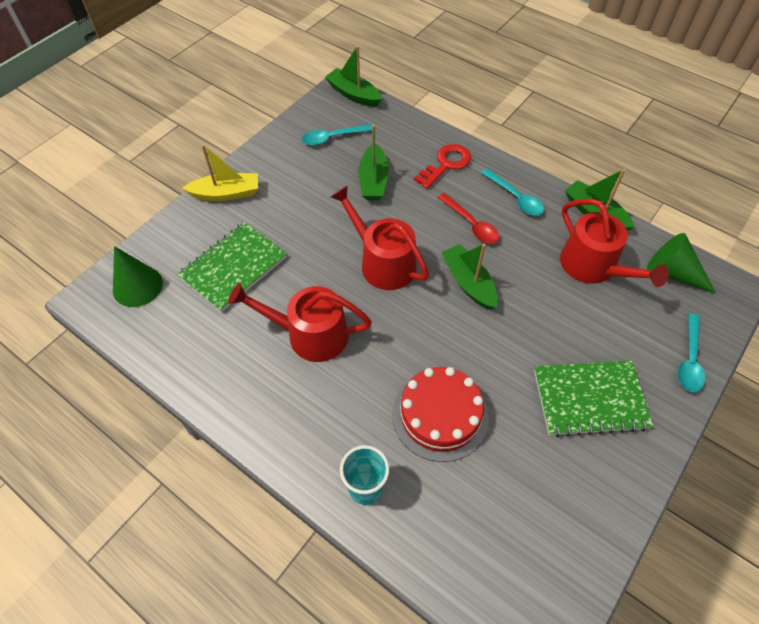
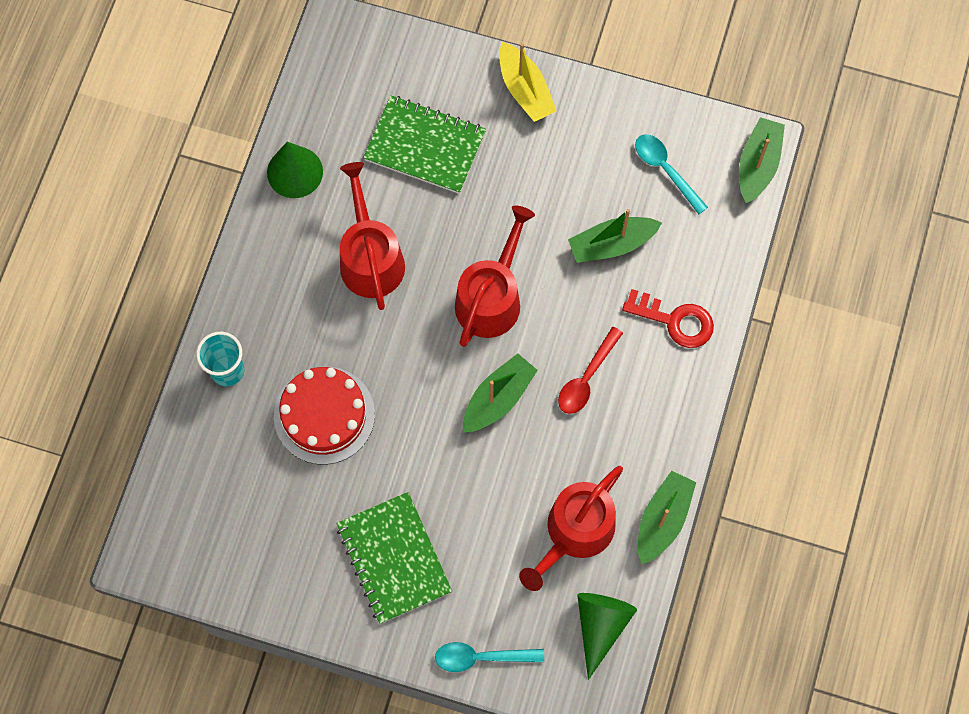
camera: 70 degrees right, 15 degrees up
(137, 286) = (366, 64): green cone -> green cone (295, 172)
(515, 198) = (650, 419): turquoise spoon -> none

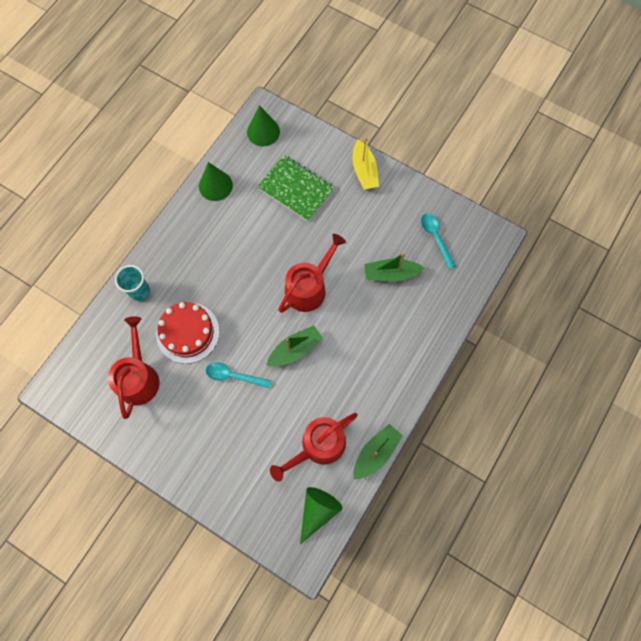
camera: 15 degrees right, 0 degrees up
(344, 64) = (263, 132): none -> green cone
(370, 258) = (244, 246): red watering can -> red watering can (138, 377)
(394, 558) = (202, 432): green notebook -> none
(481, 657) = (237, 510): turquoise spoon -> turquoise spoon (233, 376)
(586, 378) = (352, 351): red spoon -> none
(675, 321) = (417, 330): red key -> none
(758, 165) = (493, 248): green boat -> none

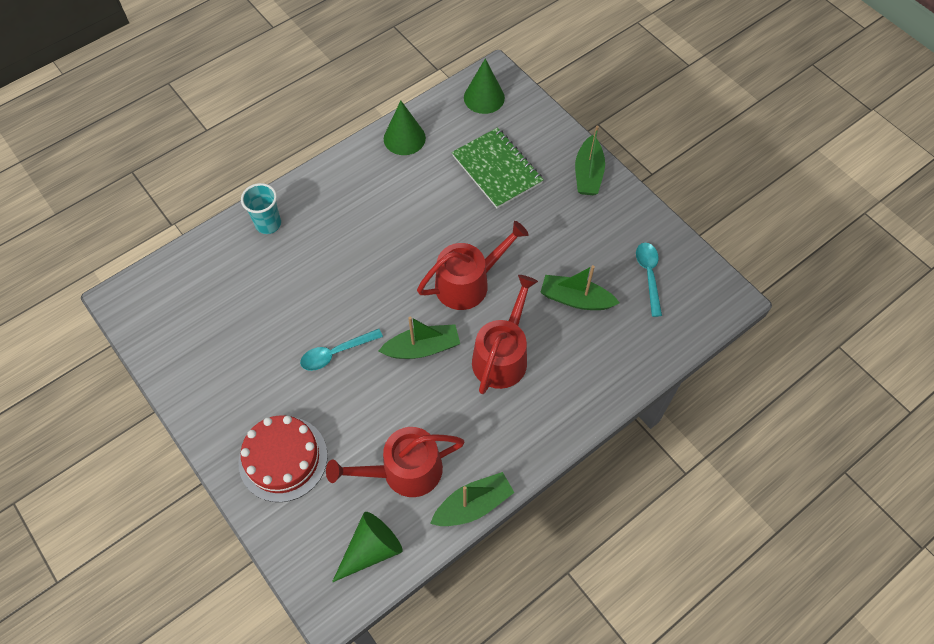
camera: 20 degrees right, 10 degrees down
(138, 377) = (225, 317): red watering can -> red watering can (502, 355)
(188, 332) = (303, 287): red cake -> red cake (283, 458)
(233, 376) = (335, 353): turquoise spoon -> turquoise spoon turned 60 degrees counterclockwise
(364, 171) = (588, 173): yellow boat -> green boat

